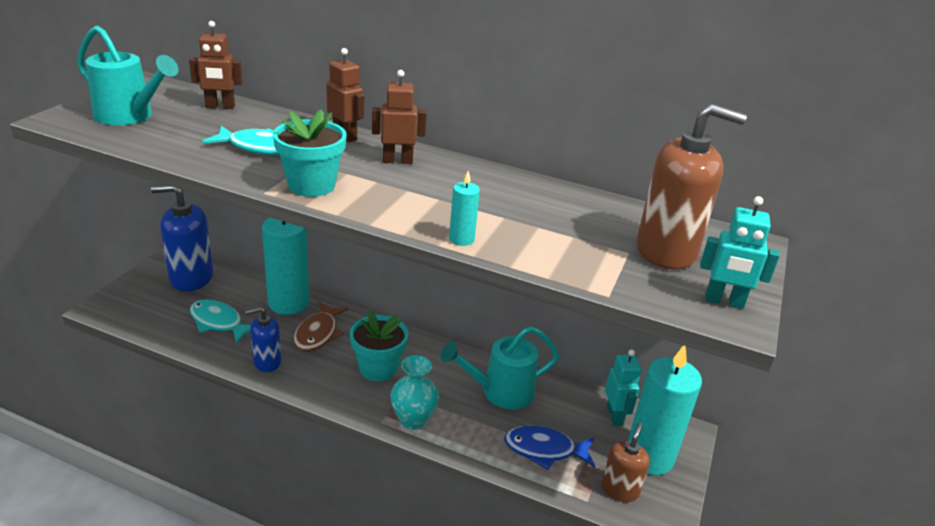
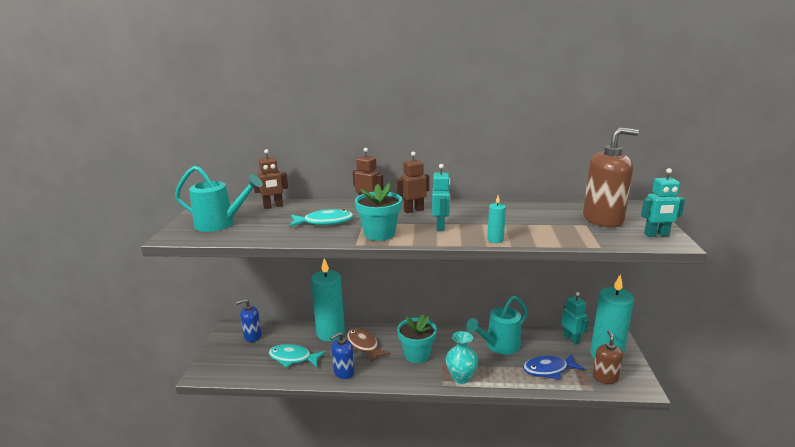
camera: 15 degrees left, 10 degrees down
(191, 278) = (252, 336): blue soap dispenser -> blue soap dispenser, size x0.58
(318, 334) = (363, 346): brown fish -> brown fish turned 150 degrees clockwise
(406, 197) = (440, 227): none -> turquoise robot

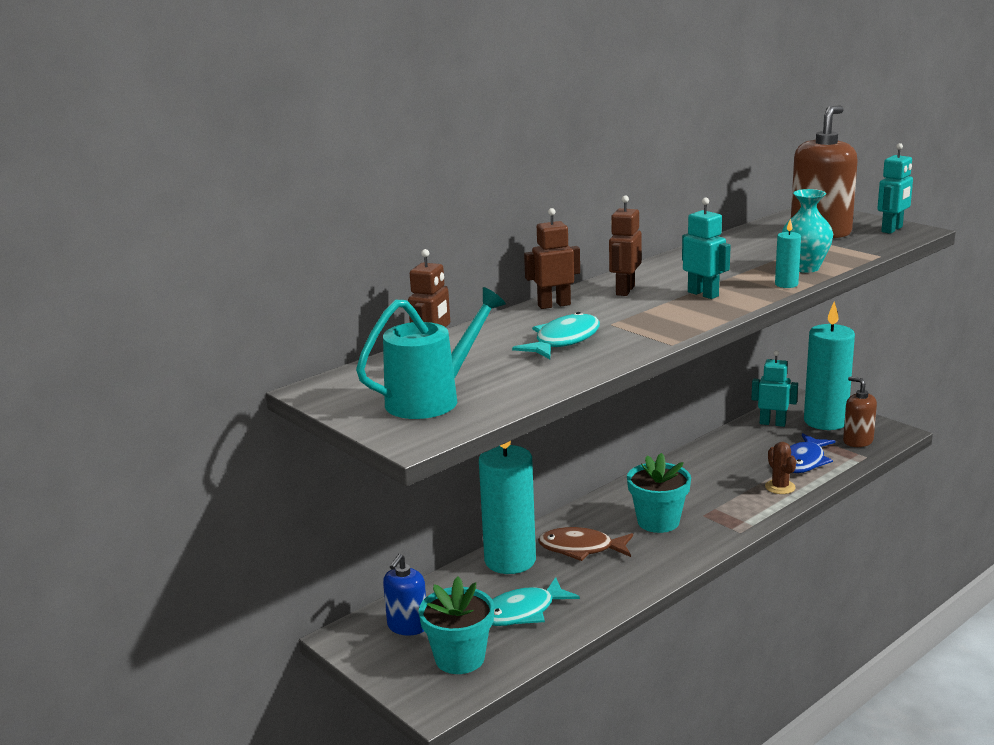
camera: 45 degrees left, 0 degrees up
(344, 372) = (616, 586): blue soap dispenser -> none
(379, 234) = (664, 325): turquoise flower pot -> turquoise flower pot (460, 658)
(461, 377) = (743, 515): turquoise vase -> turquoise vase (805, 268)
(499, 346) = (721, 466): turquoise watering can -> none
(508, 375) = (780, 487): none -> brown cactus

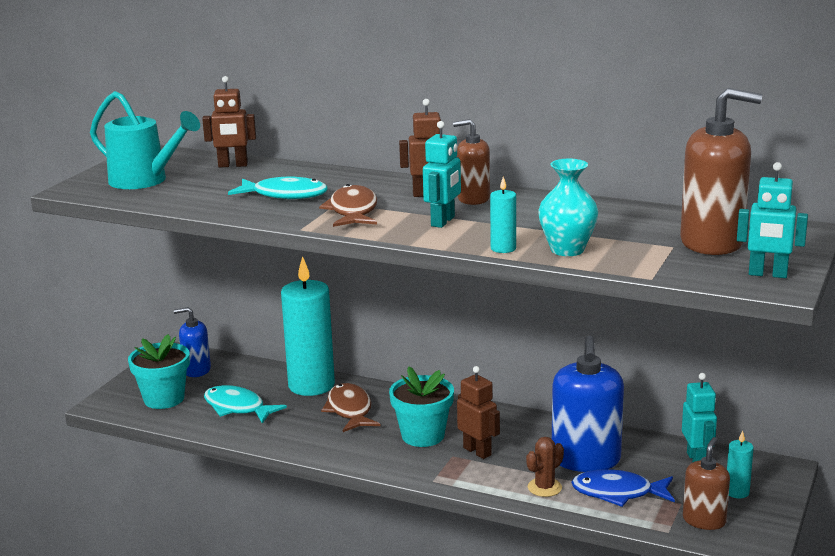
camera: 65 degrees right, 0 degrees up
(554, 305) = (369, 179): brown robot -> brown robot (477, 451)
(642, 320) = (353, 211): none -> brown fish
(654, 278) = (473, 199): none -> brown soap dispenser
(746, 462) = (586, 459): none -> blue soap dispenser
(825, 421) = (737, 492): turquoise candle -> turquoise candle, size x0.43

